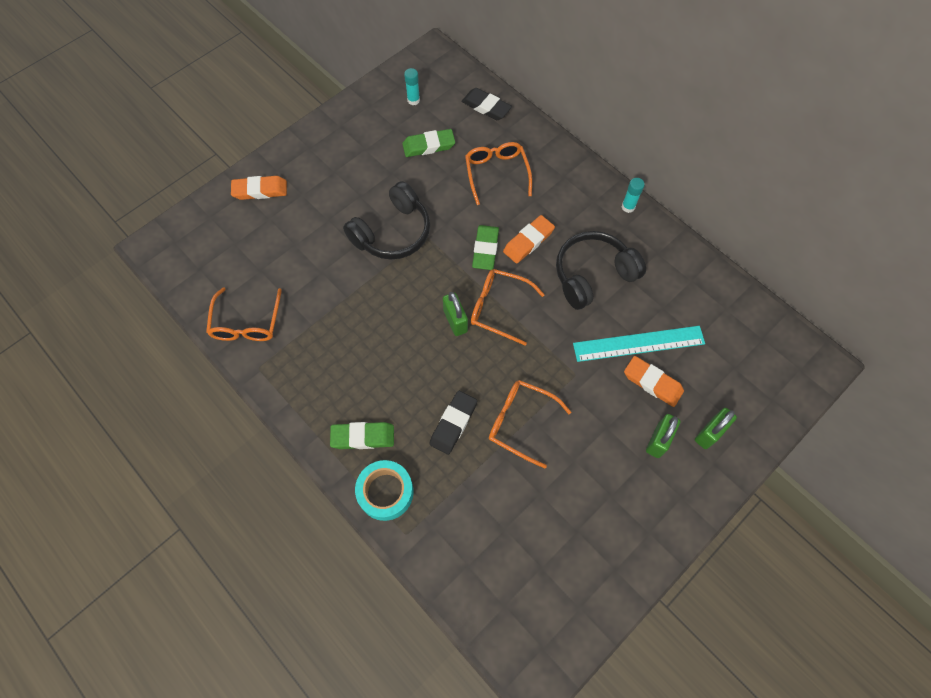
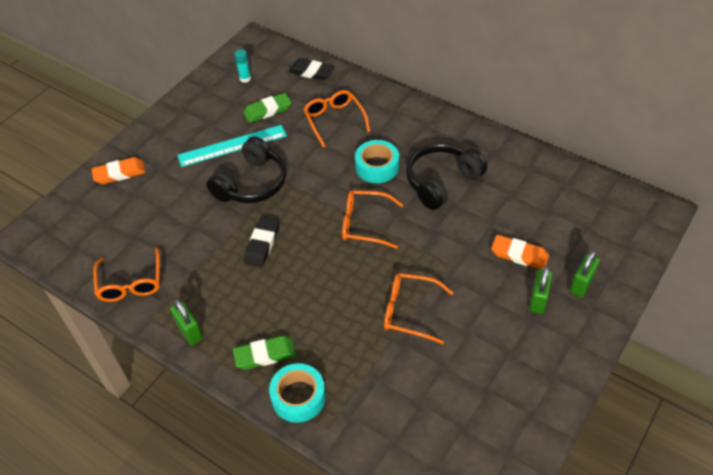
camera: 10 degrees left, 15 degrees down
(453, 423) = (348, 325): black eraser -> black eraser (262, 244)
(455, 321) = (327, 242): green padlock -> green padlock (189, 331)
(485, 249) = (340, 180): green eraser -> none
(528, 241) = (377, 167): orange eraser -> turquoise tape
(628, 207) = (457, 124): turquoise glue stick -> none
(638, 343) = (498, 227): turquoise ruler -> turquoise ruler (232, 146)

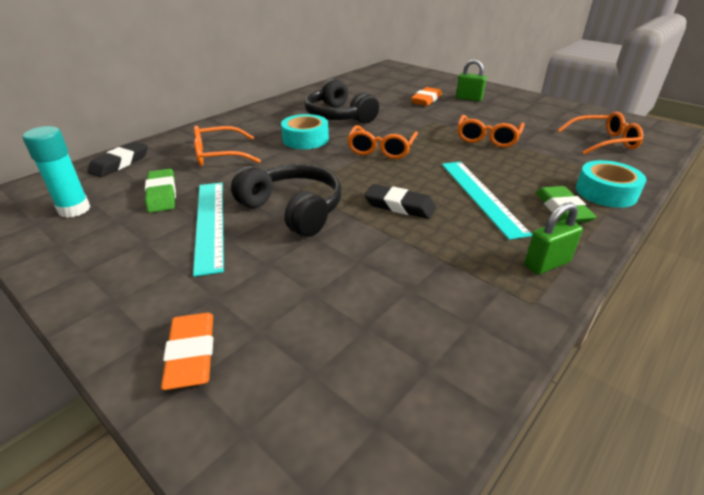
camera: 85 degrees left, 15 degrees down
(130, 283) = (467, 328): orange glasses -> orange glasses (603, 142)
(245, 78) = (74, 209): turquoise glue stick -> turquoise glue stick, size x1.63
(282, 298) = (481, 196): none -> turquoise ruler
(581, 284) = (453, 87): green padlock -> none

